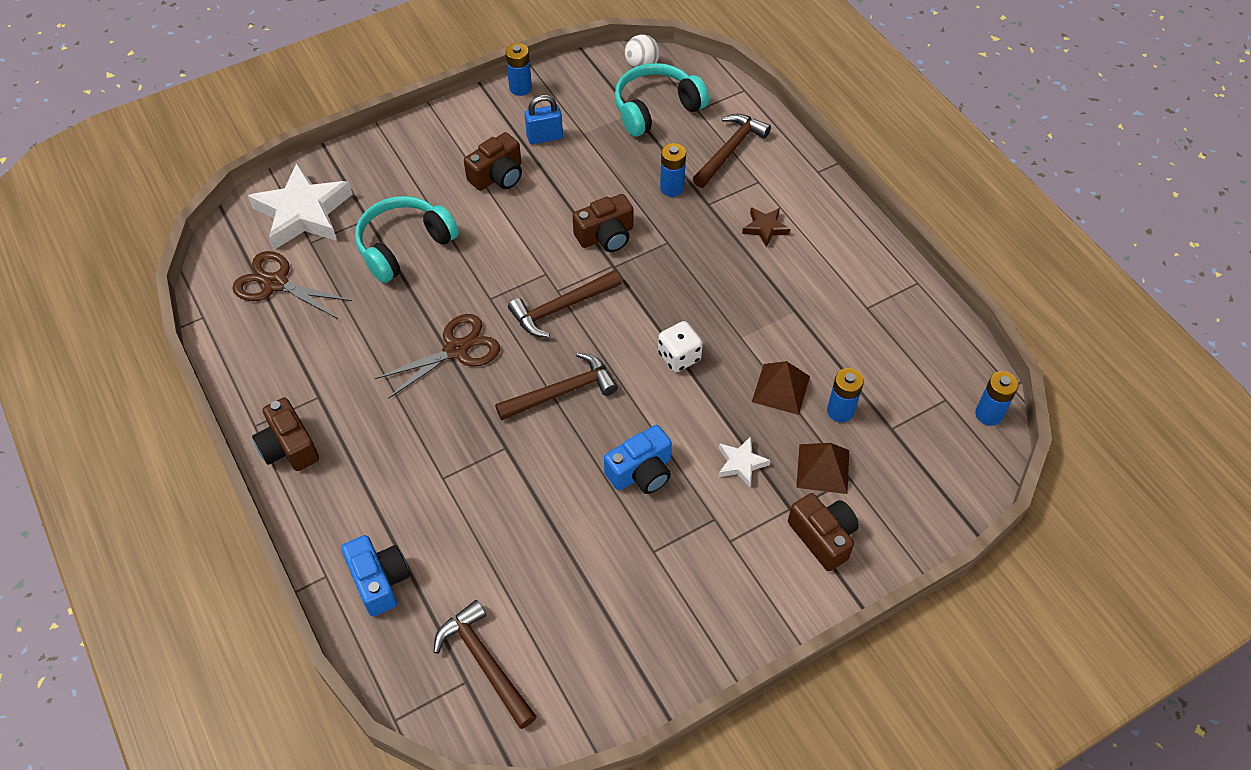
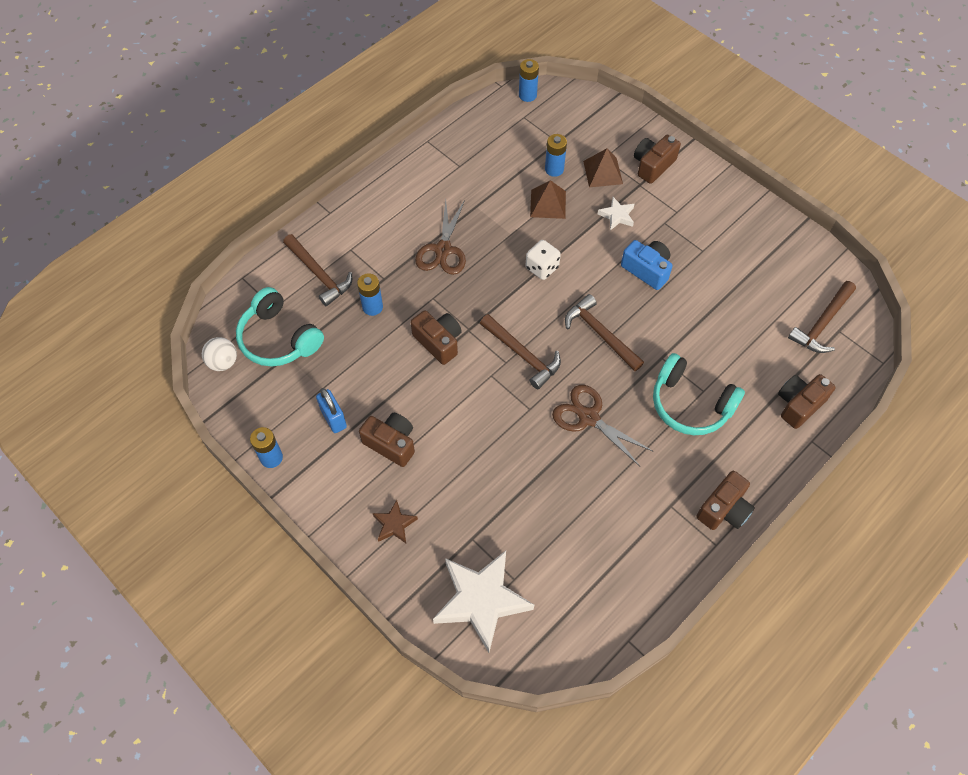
camera: 105 degrees left, 5 degrees up
(276, 283) = (570, 590): brown scissors -> brown scissors (443, 250)
(379, 581) = (799, 405): blue camera -> brown camera
(404, 246) = (494, 495): turquoise headphones -> turquoise headphones (690, 404)
(730, 150) = (319, 274): brown hammer -> brown hammer turned 150 degrees counterclockwise
(765, 228) = (400, 237): brown star -> brown star (394, 524)

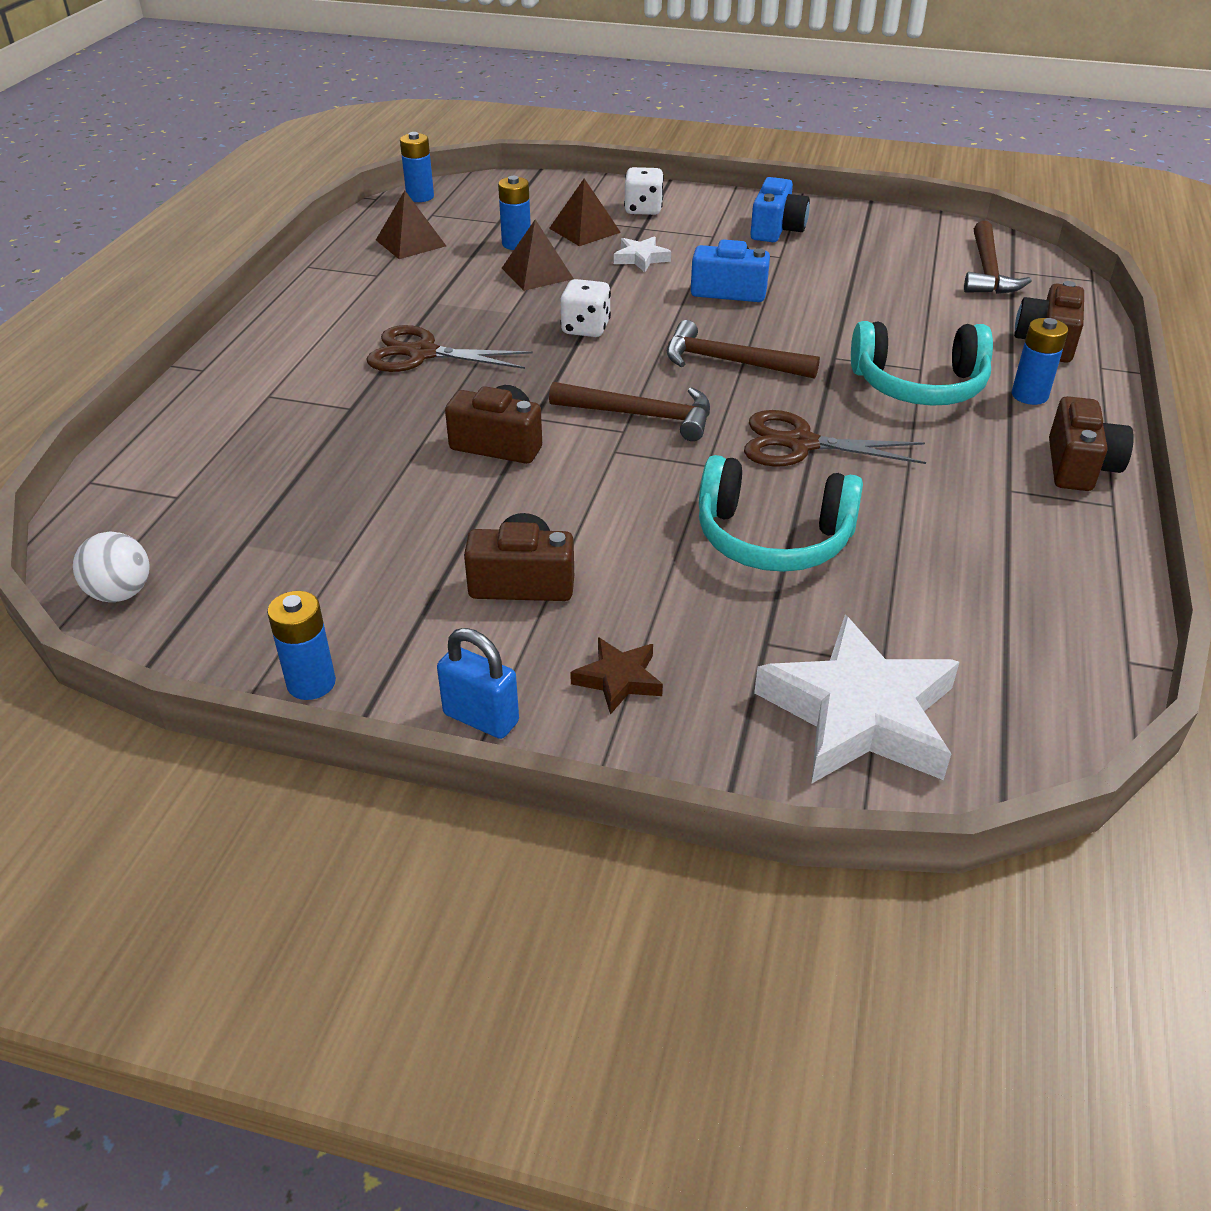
camera: 30 degrees left, 20 degrees down
(279, 338) = (213, 529): turquoise headphones -> turquoise headphones (773, 538)
(319, 274) = (233, 436): brown hammer -> none
(333, 418) = (393, 589): blue padlock -> blue padlock (481, 718)
(372, 307) = (356, 442): blue battery -> blue battery (1029, 395)
(443, 250) = (422, 354): brown scissors -> brown scissors turned 120 degrees clockwise
(495, 142) = (410, 243): none -> brown pyramid
(653, 165) = (643, 209): brown camera -> white dice
(721, 222) = (776, 229): none -> blue camera

